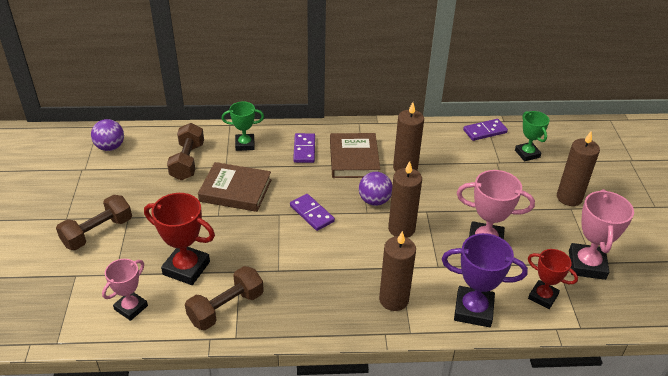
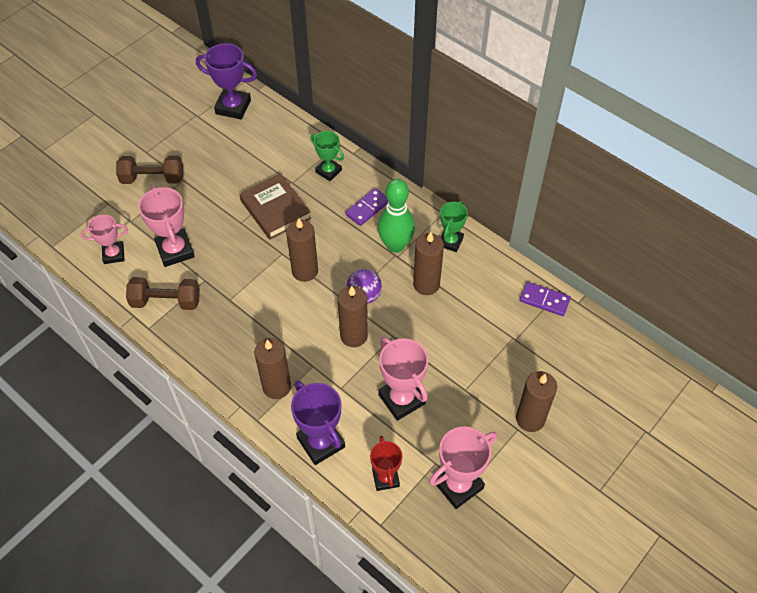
camera: 45 degrees right, 15 degrees up
(110, 147) = (233, 107): purple ball -> purple trophy
(186, 268) = (175, 250): red trophy -> pink trophy
(187, 161) = (271, 158): brown dumbbell -> none
(311, 214) = (305, 271): purple domino -> brown candle
(354, 159) = (395, 245): brown book -> green bowling pin
(527, 154) = (552, 350): green trophy -> green trophy (450, 241)

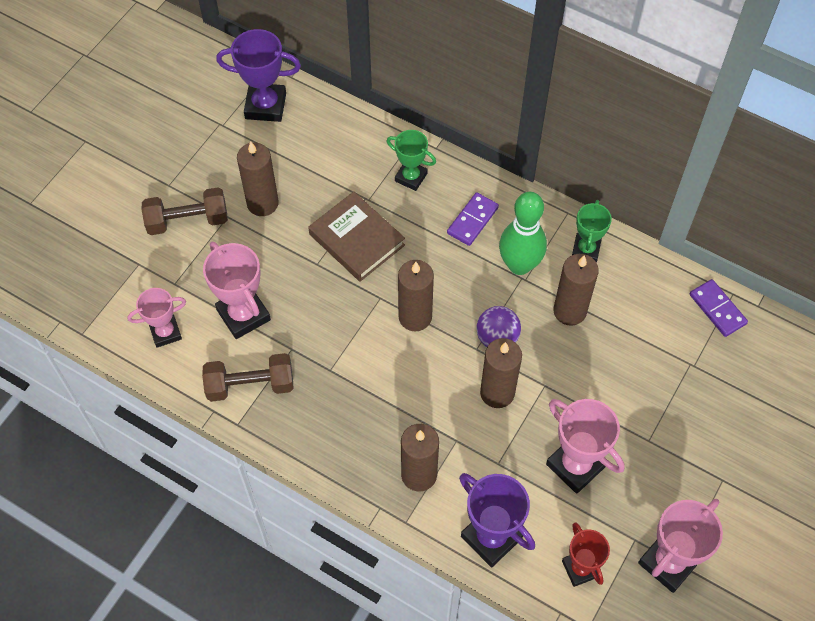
camera: 10 degrees left, 5 degrees up
(530, 419) = (734, 464): brown candle -> brown candle (262, 203)
(544, 300) = (717, 309): purple domino -> purple domino turned 45 degrees clockwise

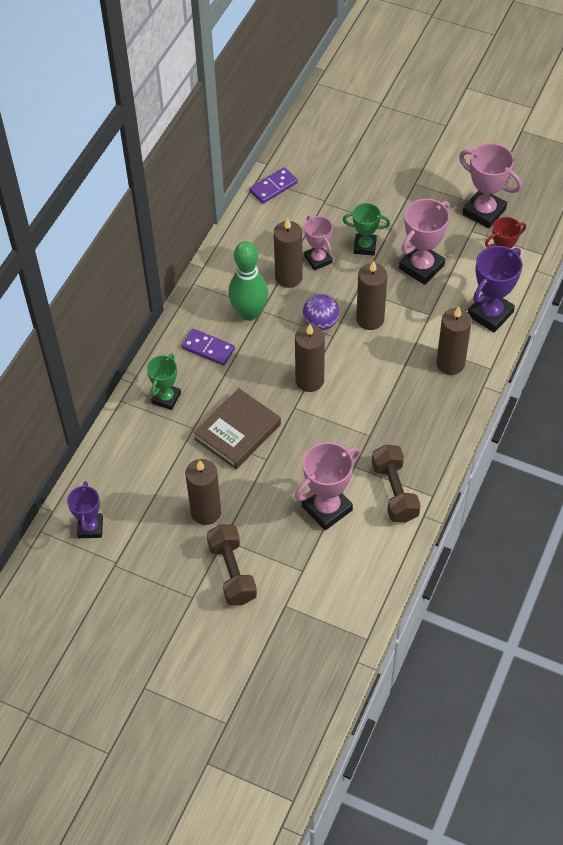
camera: 95 degrees left, 5 degrees down
(165, 332) = (354, 568): pink trophy -> pink trophy (318, 259)
(265, 106) = (90, 527): purple trophy -> purple trophy, size x0.65
(586, 250) = (228, 269): green trophy -> green trophy (365, 246)

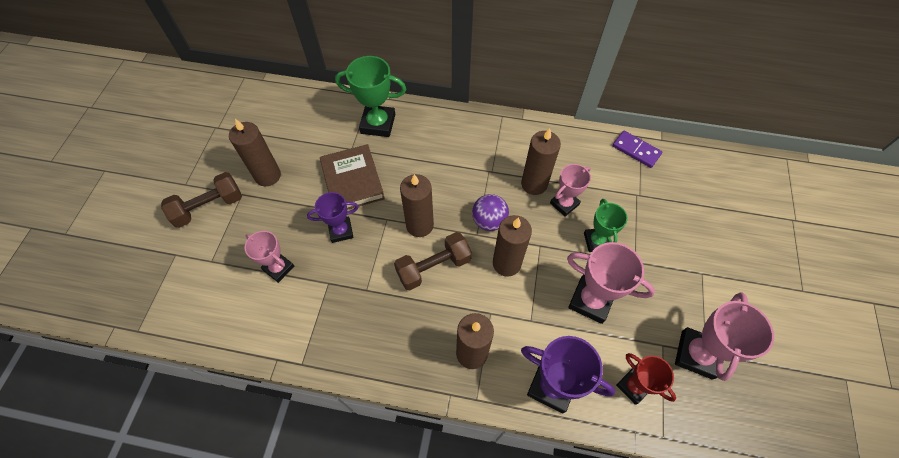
camera: 75 degrees right, 5 degrees up
(90, 527) = (248, 105): purple trophy -> purple trophy (341, 231)
(166, 398) = (378, 124): green trophy -> green trophy, size x1.55
(208, 348) = (436, 141): purple domino -> none
(237, 432) = (352, 181): brown book -> brown book turned 45 degrees clockwise
(249, 313) = (483, 162): green bowling pin -> none
(327, 508) = (278, 268): pink trophy -> pink trophy, size x0.65
(394, 492) = (302, 325): brown dumbbell -> brown dumbbell (433, 267)

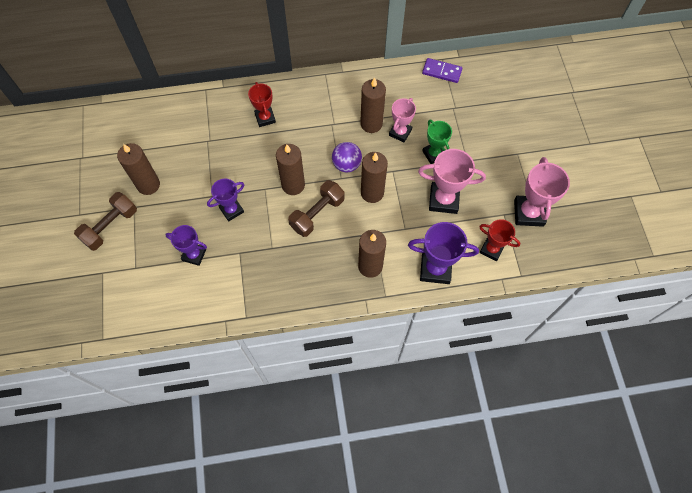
camera: 20 degrees left, 5 degrees up
(278, 268) = (194, 255): pink trophy -> purple trophy
(352, 181) = (223, 167): brown book -> none
(378, 124) = (223, 112): green trophy -> none
(419, 143) = (265, 118): none -> red trophy

